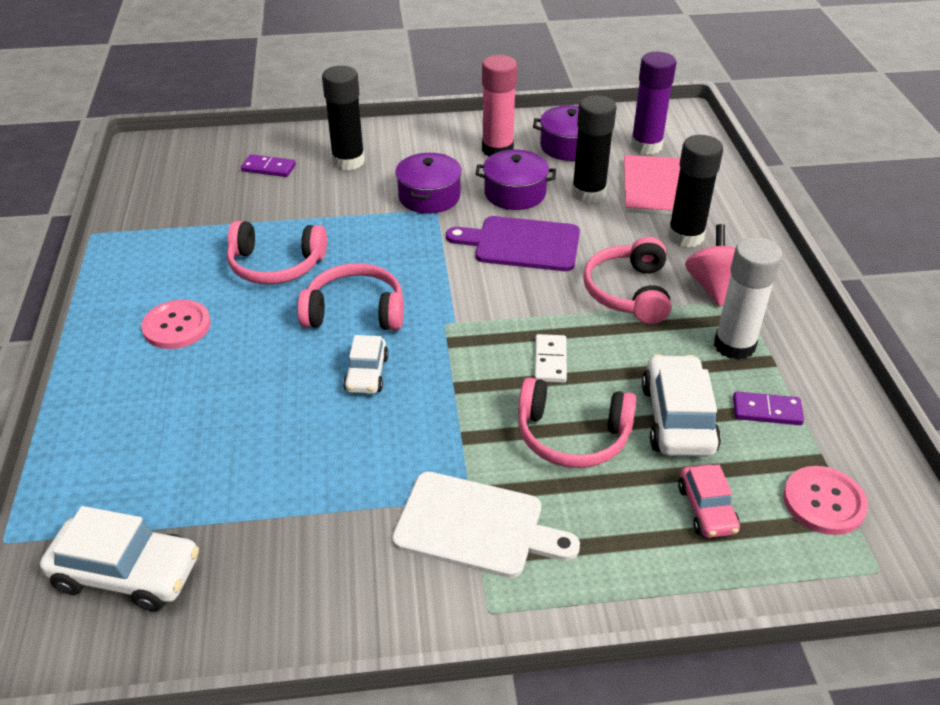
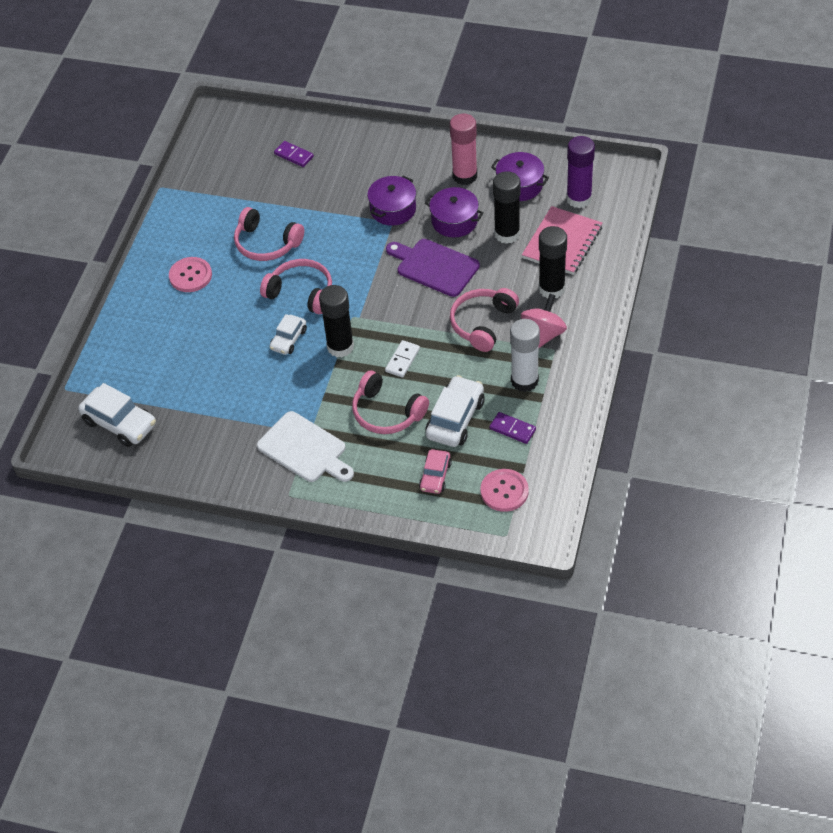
camera: 25 degrees right, 10 degrees up
(348, 161) = (352, 162): black glue stick -> black glue stick (340, 347)

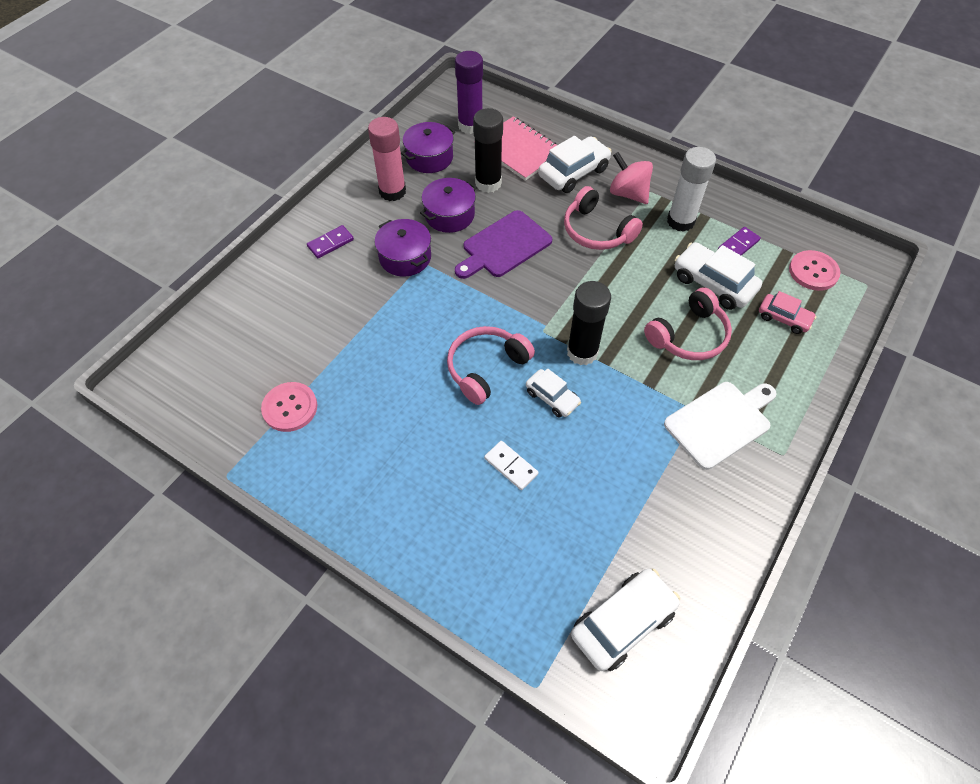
camera: 75 degrees left, 5 degrees up
(190, 276) = (402, 476): pink button -> pink button (290, 408)
(266, 243) = (392, 383): pink headphones -> none
(294, 155) = (267, 321): purple domino -> purple domino (330, 243)
(402, 360) = (621, 304): white domino -> white domino (511, 466)
(551, 289) = (573, 172): black glue stick -> white car

